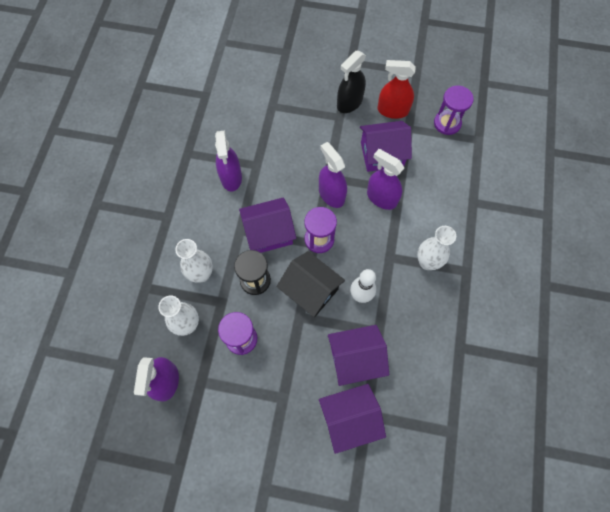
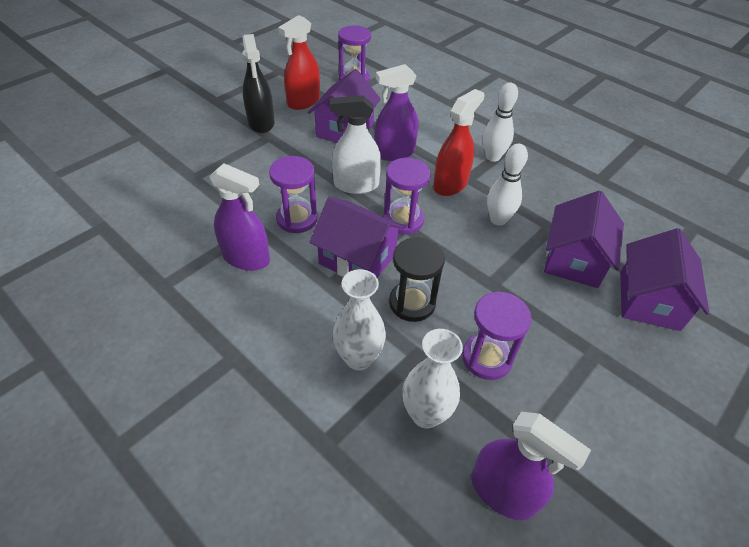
camera: 60 degrees left, 20 degrees down
(269, 233) = (357, 259): purple house -> purple house turned 75 degrees counterclockwise
(278, 182) = (297, 219): none -> purple hourglass
(310, 290) = (463, 257): black house -> none
(331, 194) = (356, 185): purple spray bottle -> white spray bottle
(375, 249) = (450, 184): none -> red spray bottle
(427, 262) = (492, 157): white vase -> white bowling pin

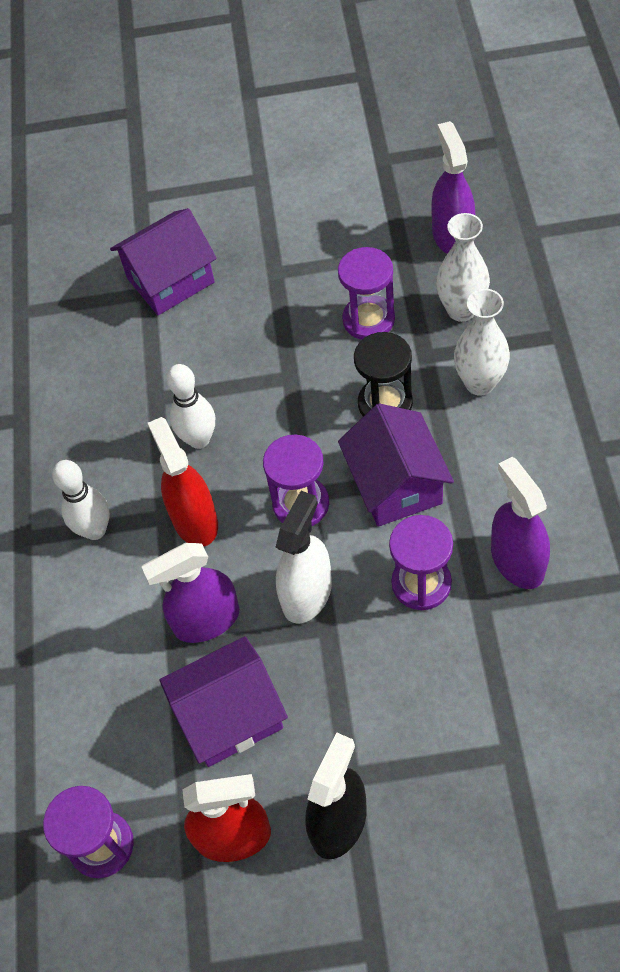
camera: 130 degrees left, 10 degrees up
(356, 185) = (307, 594): white spray bottle -> white spray bottle turned 105 degrees counterclockwise
(394, 153) = (206, 620): purple spray bottle -> purple spray bottle turned 135 degrees clockwise
(450, 184) = (195, 520): red spray bottle -> red spray bottle turned 75 degrees clockwise
(574, 260) = (182, 351): purple house -> none

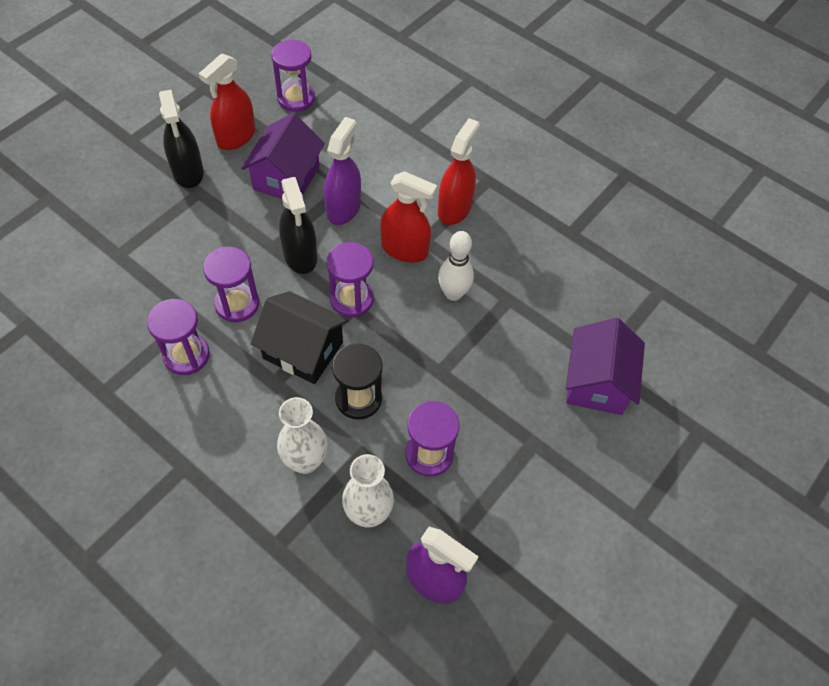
camera: 125 degrees right, 0 degrees up
(95, 530) = (454, 208): white bowling pin -> red spray bottle
(307, 594) = (300, 255): white spray bottle -> black spray bottle
(396, 484) = (303, 350): purple house -> black house
(517, 561) = (186, 355): purple spray bottle -> purple hourglass

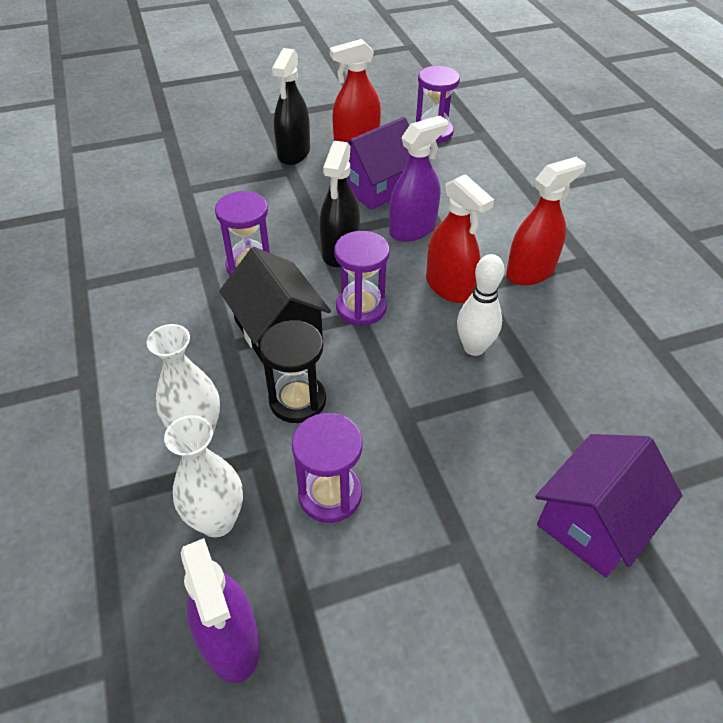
camera: 35 degrees right, 10 degrees down
(186, 355) = (171, 288): purple hourglass -> none

